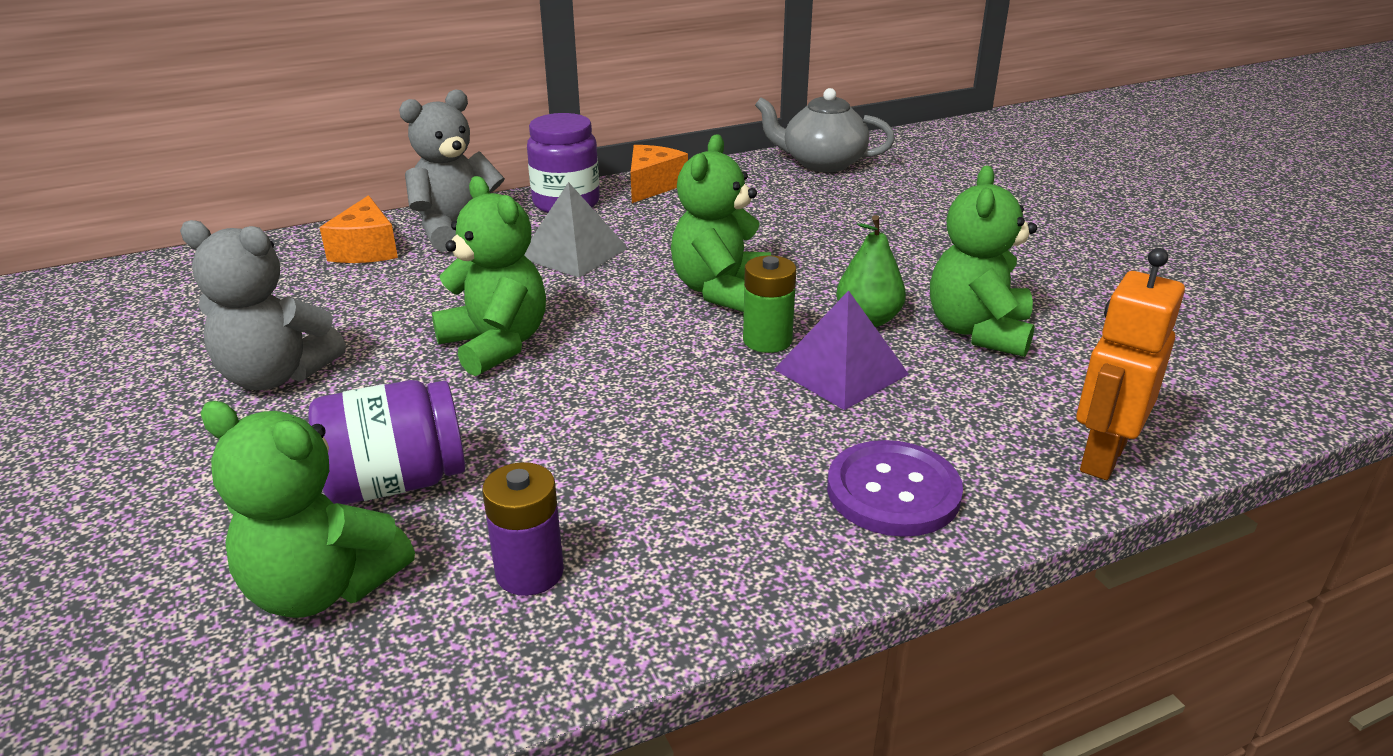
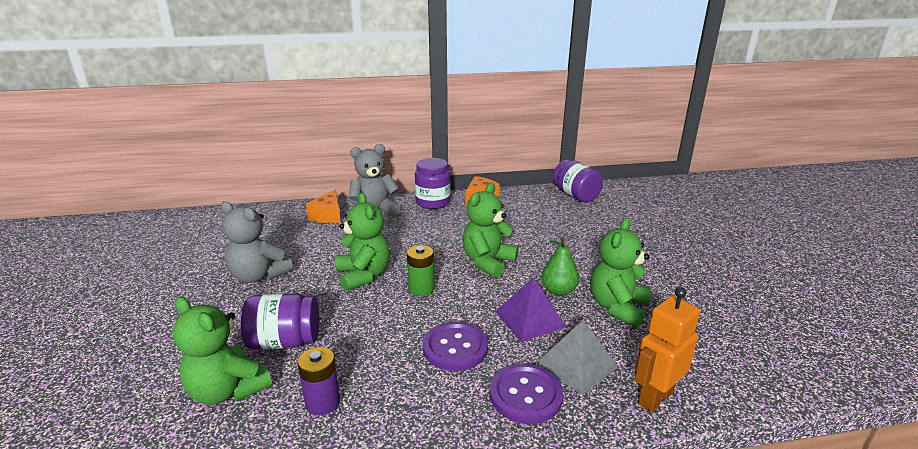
camera: 15 degrees right, 5 degrees down
(574, 252) = (424, 230): grey pyramid -> grey pyramid (577, 364)
(732, 438) = (455, 347): none -> purple button
(767, 340) = (499, 294): green battery -> green battery (421, 288)
(822, 163) = (575, 195): grey teapot -> purple jar

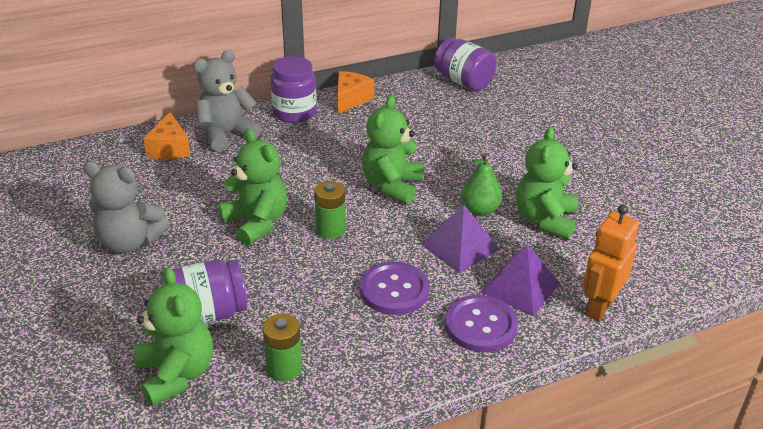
camera: 15 degrees left, 10 degrees up
(228, 390) = (176, 374): green teddy bear -> green teddy bear turned 135 degrees counterclockwise
(323, 402) = (284, 368): purple battery -> green battery
(577, 364) = (520, 287): grey pyramid -> purple pyramid

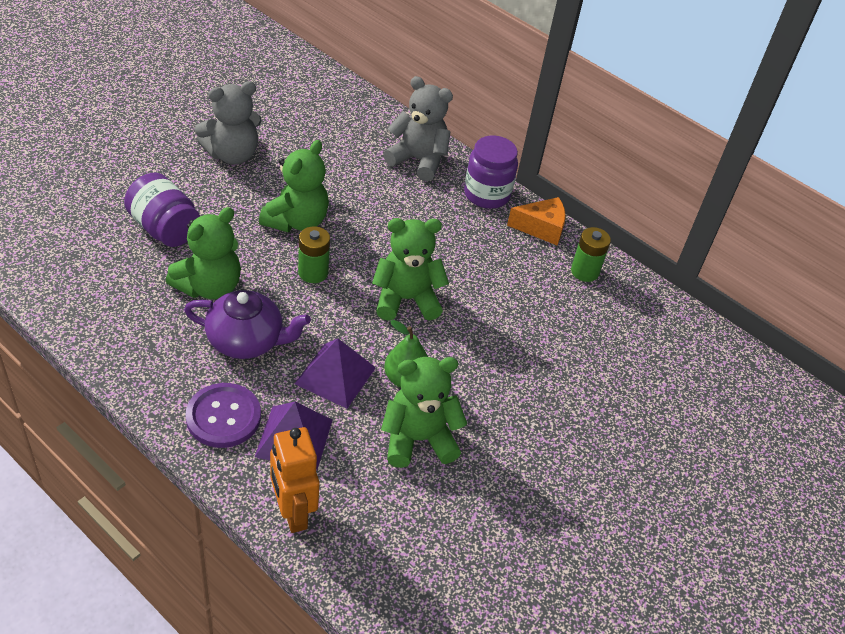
camera: 60 degrees right, 10 degrees up
(129, 242) = (232, 154): grey teddy bear -> grey teddy bear turned 105 degrees counterclockwise
(170, 148) = (374, 133): orange cheese -> none
(176, 374) = (89, 234): green teddy bear -> green teddy bear (209, 287)
(284, 368) = (118, 294): green battery -> green battery (585, 271)
(394, 290) = (246, 340): purple button -> purple teapot
(463, 82) = (648, 312): purple jar -> none
(599, 307) = (293, 512): orange robot -> orange robot turned 120 degrees counterclockwise

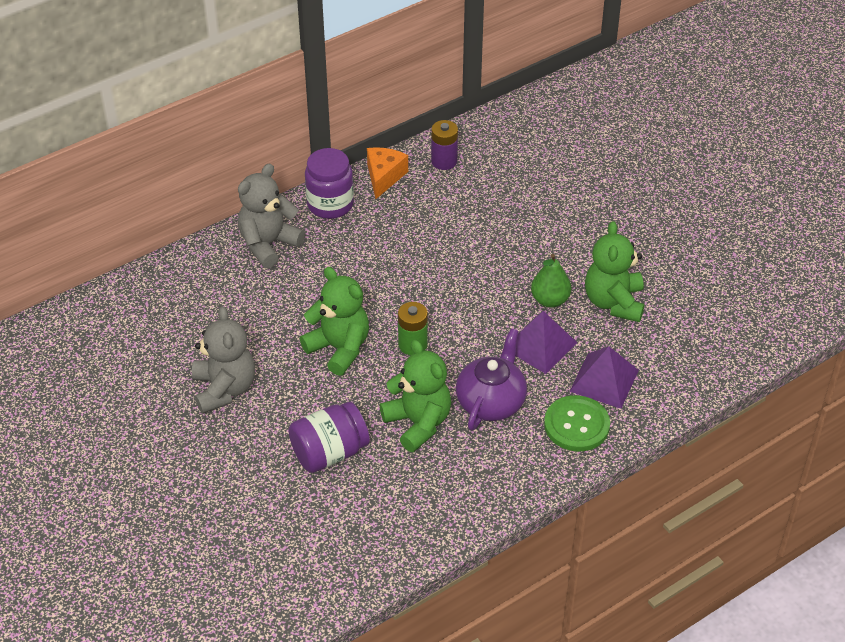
camera: 70 degrees left, 0 degrees up
(223, 417) = (576, 425): purple button -> green button
(293, 512) = (677, 389): orange robot -> none
(406, 299) = (458, 284): green teddy bear -> none
(585, 271) = (444, 161): green battery -> purple battery

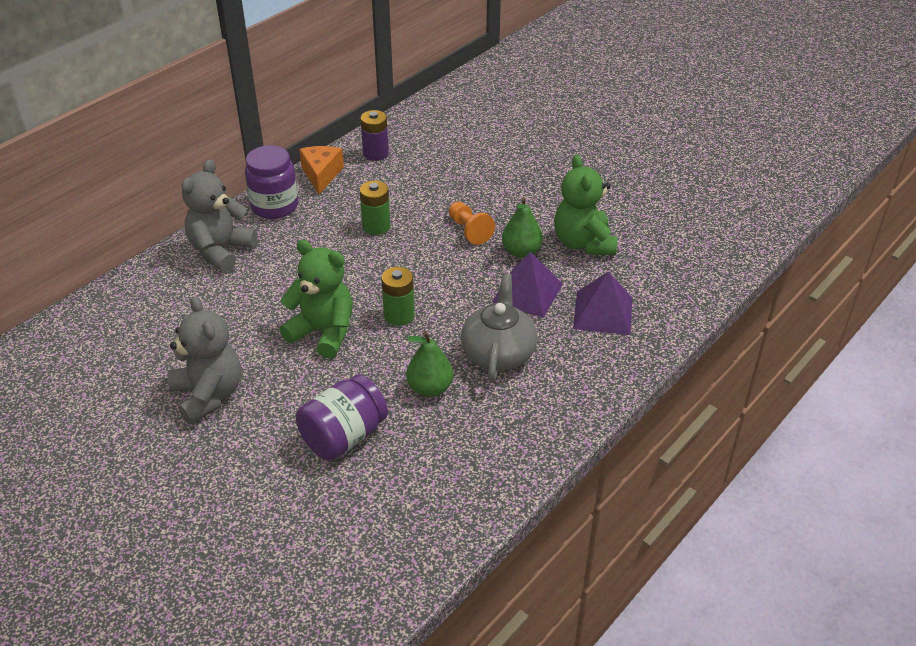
camera: 15 degrees left, 5 degrees down
(418, 423) = (430, 388): green teddy bear -> green pear
(420, 245) = (376, 226): none -> green battery
(491, 401) = (498, 353): purple teapot -> grey teapot
(507, 267) = (469, 230): none -> orange pawn
(576, 425) = (593, 358): green button -> none

